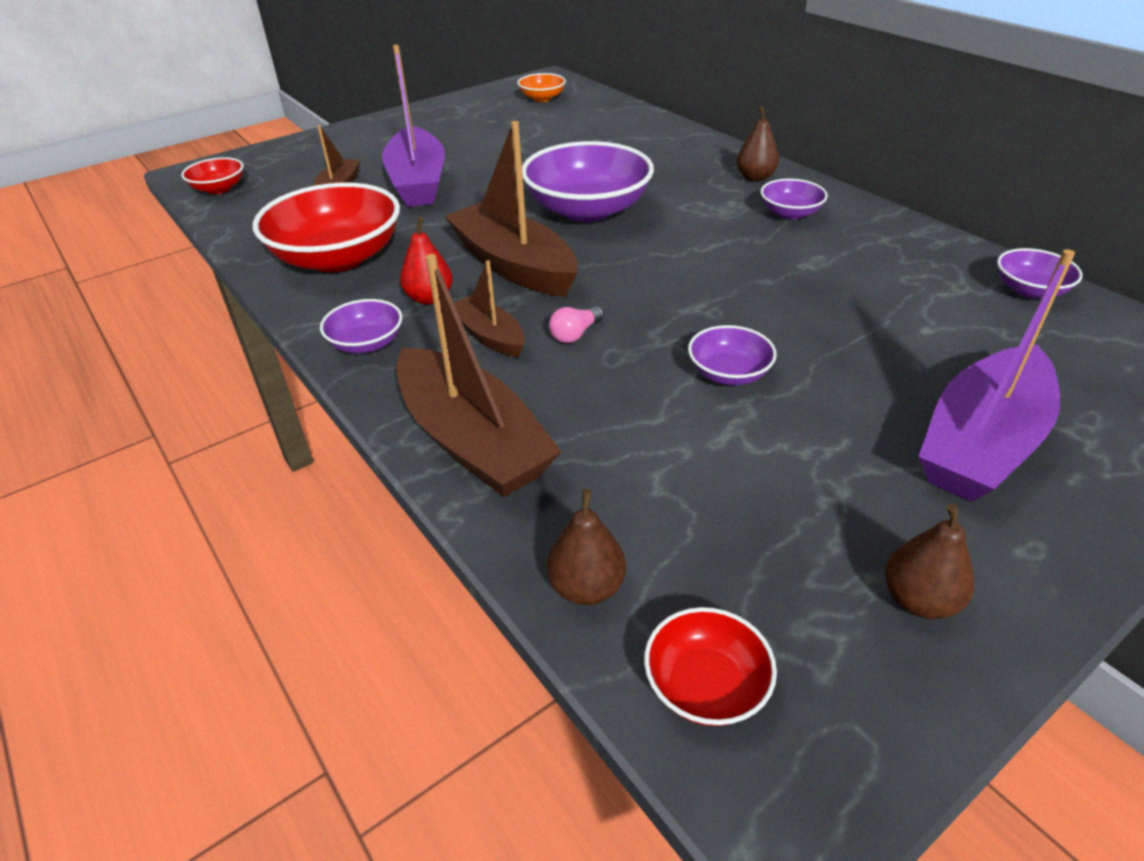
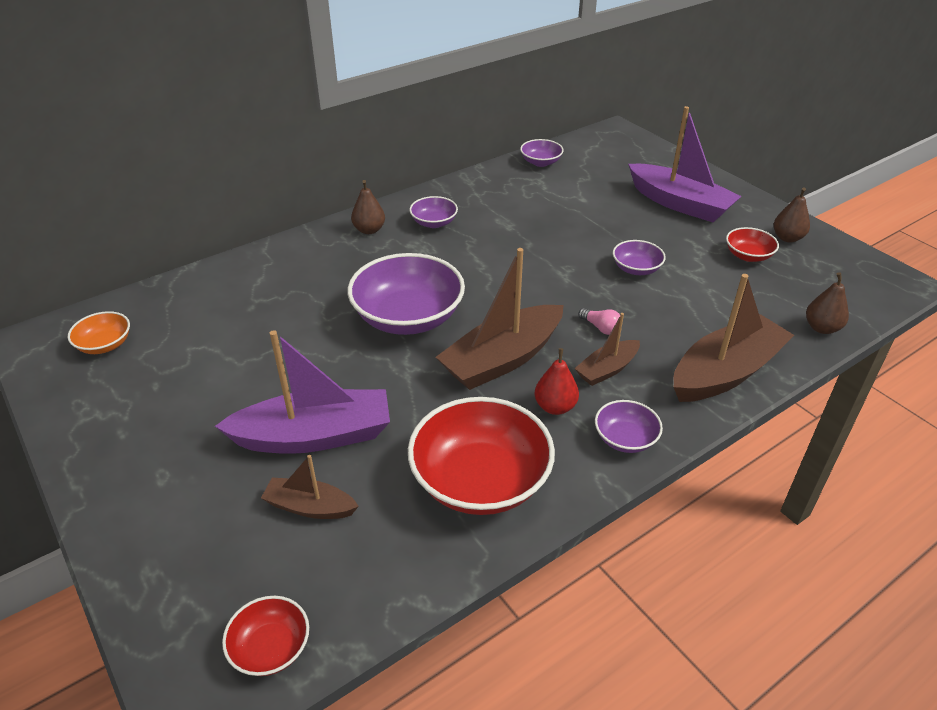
camera: 90 degrees left, 0 degrees up
(705, 685) = (858, 296): red bowl -> red bowl (748, 255)

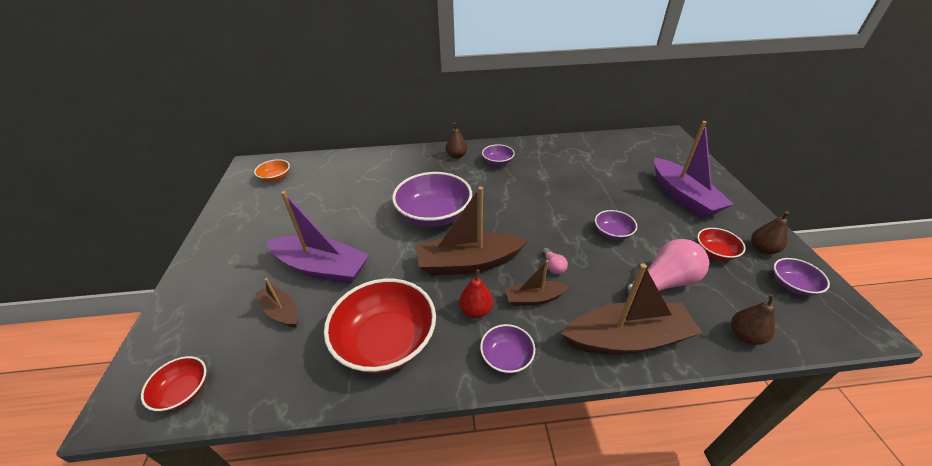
camera: 30 degrees right, 0 degrees up
(540, 162) = (597, 142): purple bowl -> purple bowl (792, 285)
(722, 305) = (663, 283): none -> pink light bulb

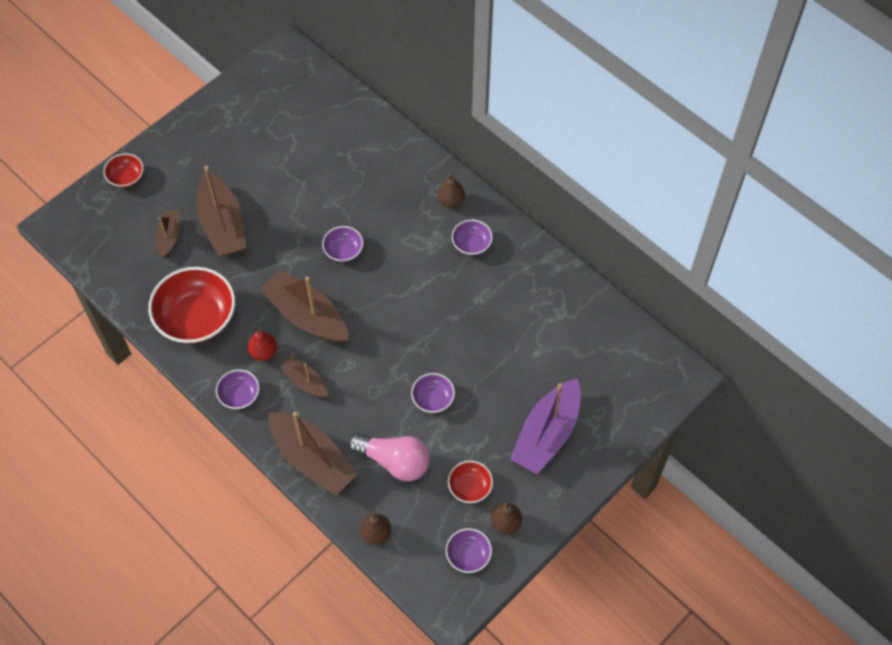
camera: 50 degrees right, 20 degrees up
(183, 391) = (84, 244): red bowl -> red bowl (126, 177)
(275, 178) = (288, 89): orange bowl -> none
(322, 268) = (222, 224): purple boat -> brown boat
(434, 215) = (343, 250): purple bowl -> purple bowl, size x0.49
(553, 266) = (351, 376): pink light bulb -> none

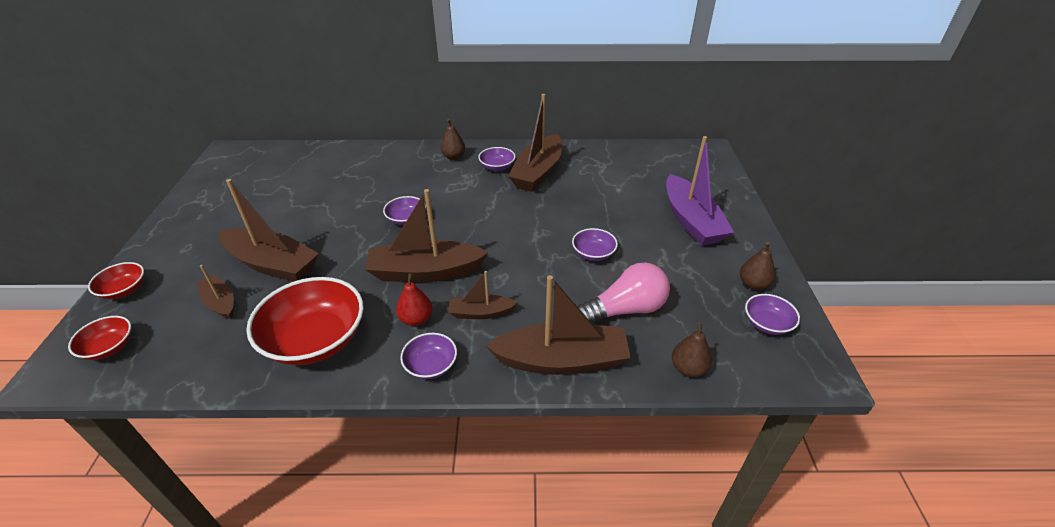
camera: 45 degrees left, 20 degrees down
(470, 487) = (698, 283): red bowl -> red bowl (109, 347)
(496, 278) = (538, 172): none -> brown boat

